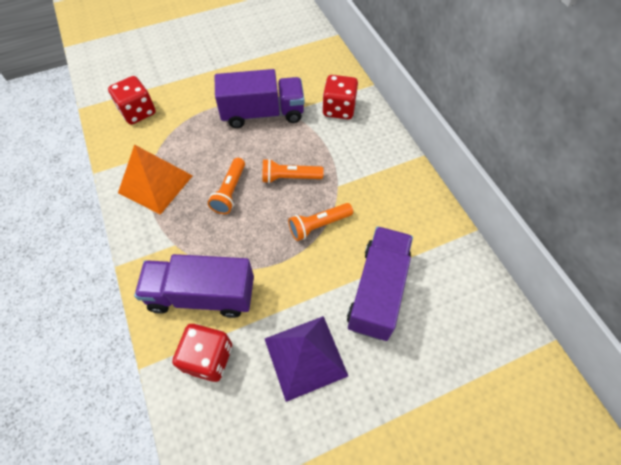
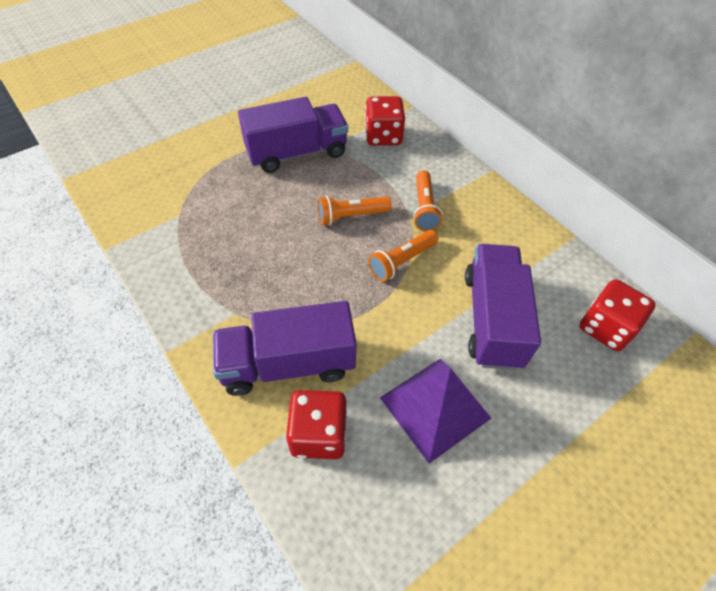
camera: 15 degrees left, 5 degrees down
(138, 112) = (142, 172): red dice -> red dice (605, 328)
(155, 184) = (189, 249): orange pyramid -> none
(230, 191) = (285, 242): orange flashlight -> orange flashlight (424, 208)

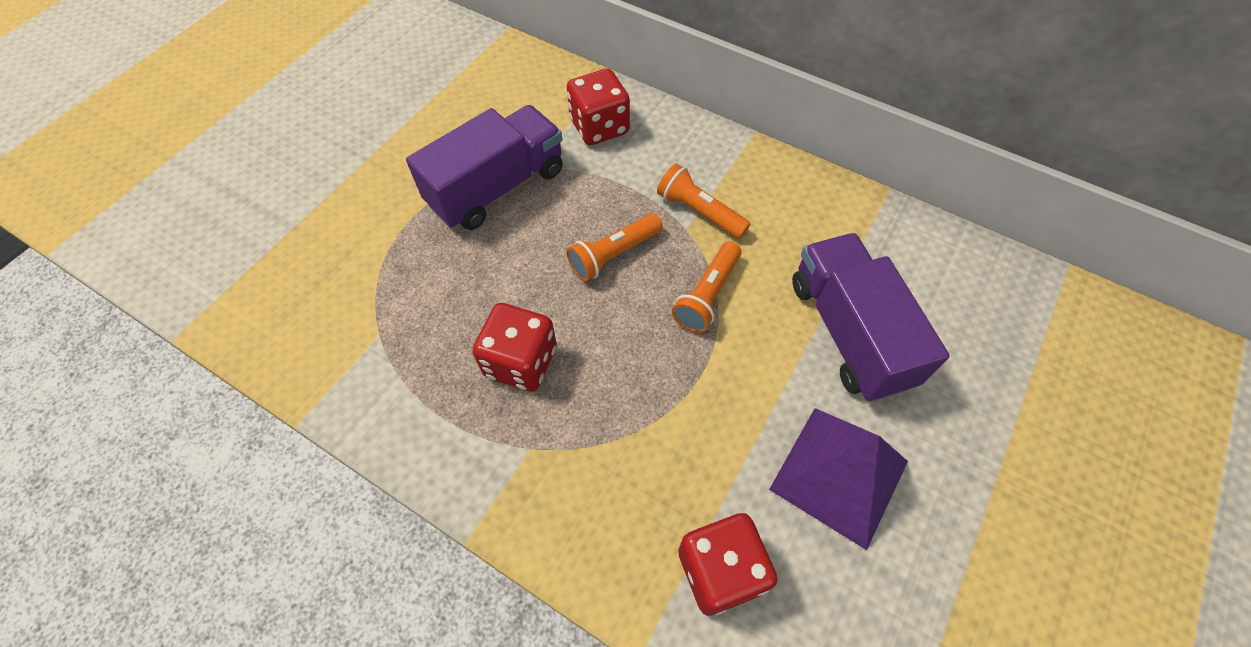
camera: 20 degrees left, 5 degrees up
(288, 364) = (635, 491): purple truck -> none
(424, 208) = (699, 212): orange flashlight -> orange flashlight turned 150 degrees clockwise
(605, 328) = (977, 295): red dice -> red dice (521, 362)

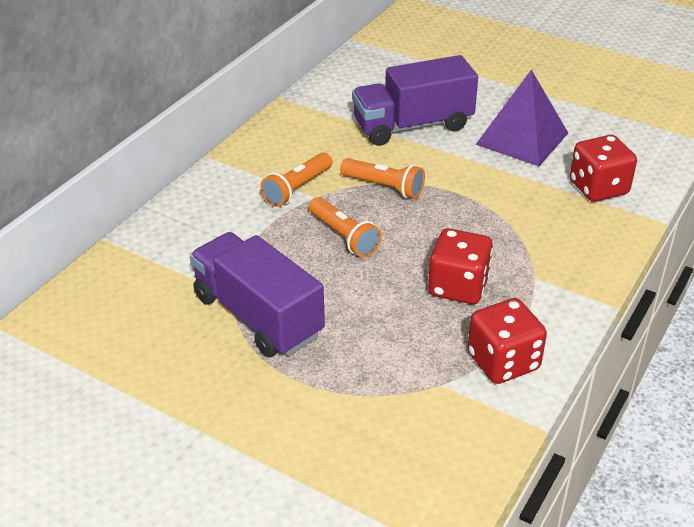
camera: 90 degrees left, 20 degrees down
(599, 127) = (183, 248): red dice -> red dice (503, 361)

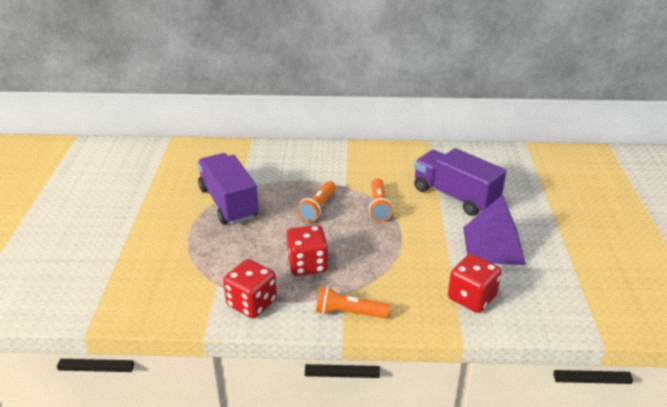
camera: 60 degrees right, 5 degrees down
(258, 316) = (228, 203): purple truck -> purple truck turned 45 degrees counterclockwise
(297, 189) = (347, 177): orange flashlight -> orange flashlight (349, 313)

